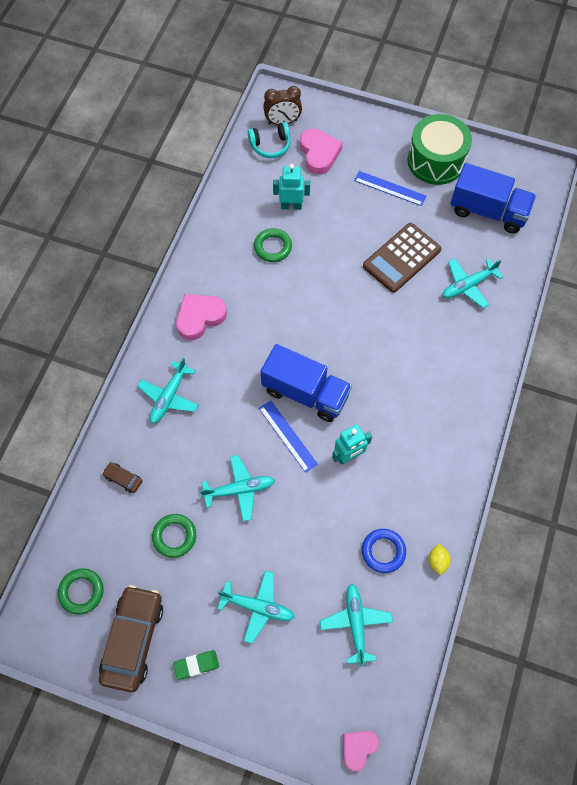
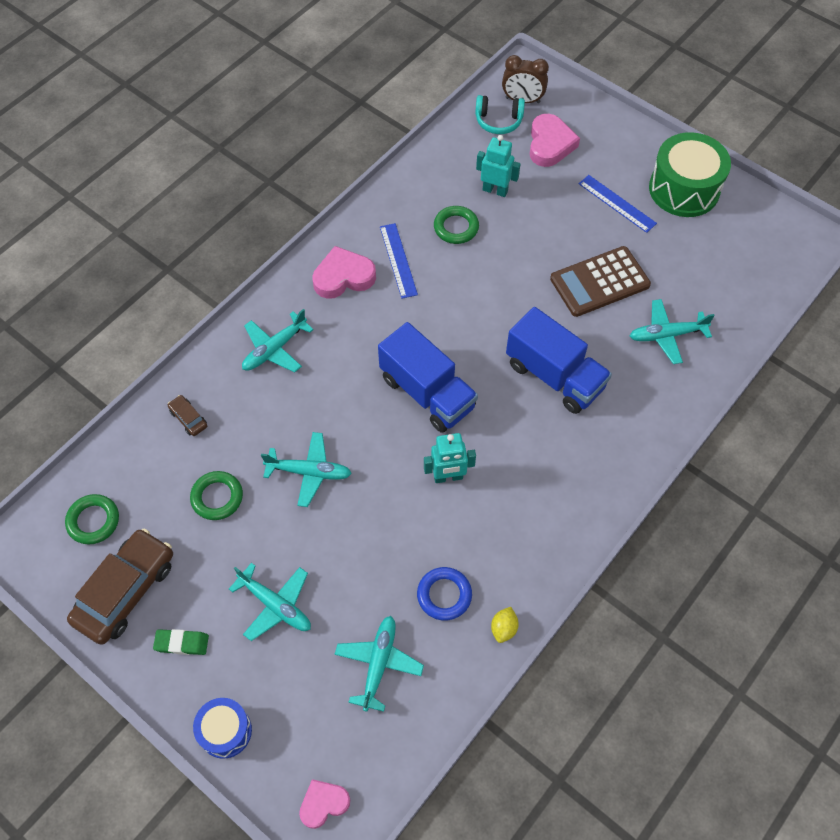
camera: 20 degrees right, 5 degrees down
(260, 721) = (225, 731): none -> blue drum
(288, 436) = (388, 432): blue ruler -> blue ruler (398, 260)
(488, 211) = (724, 261): blue truck -> blue truck (554, 376)

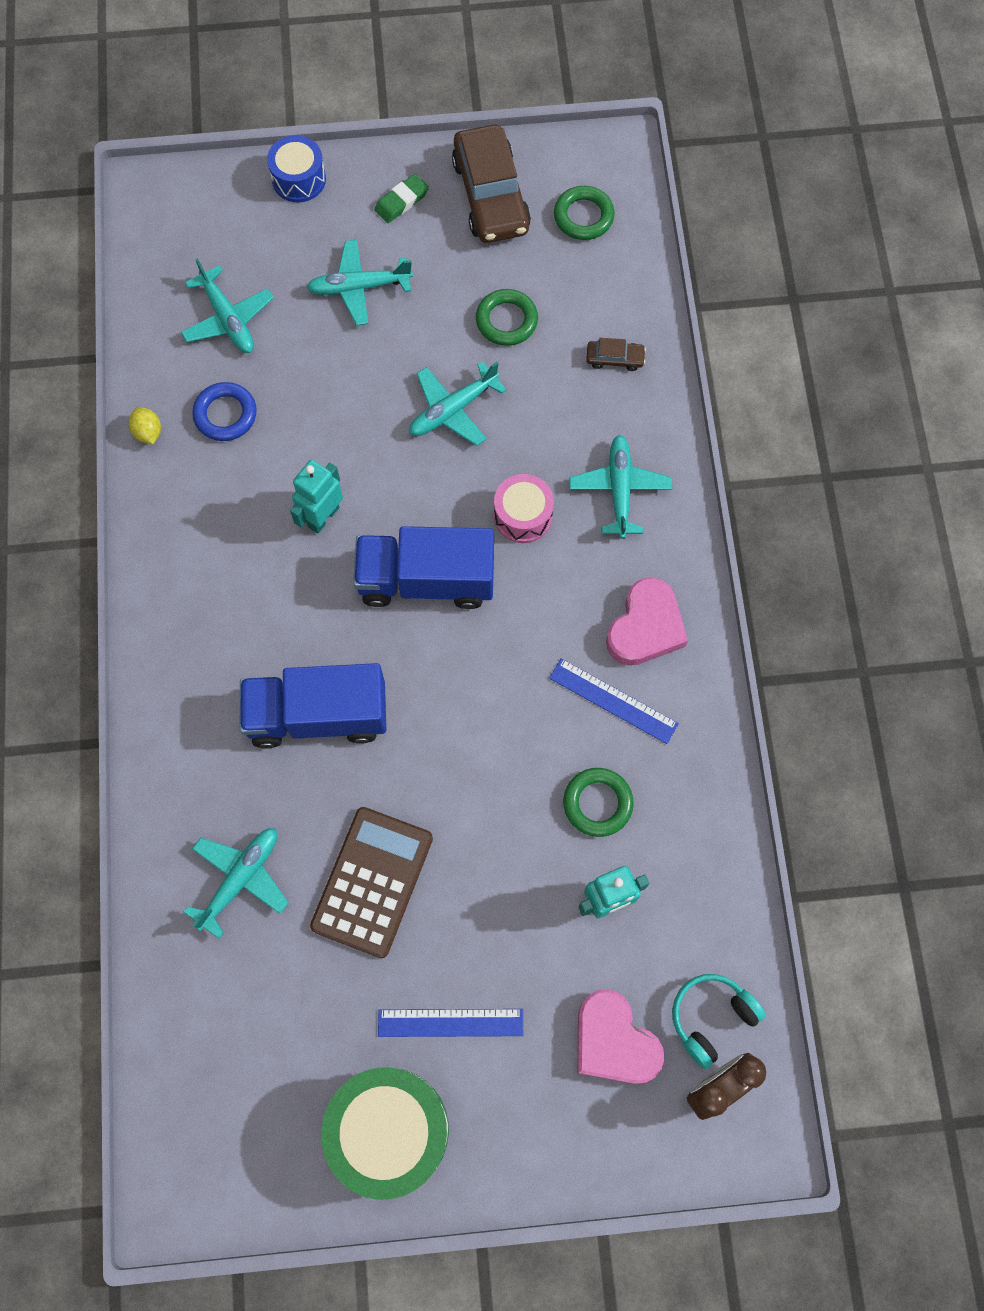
camera: 135 degrees right, 10 degrees up
(323, 804) = (174, 199): pink heart -> none
(339, 380) = (523, 516): none -> pink drum

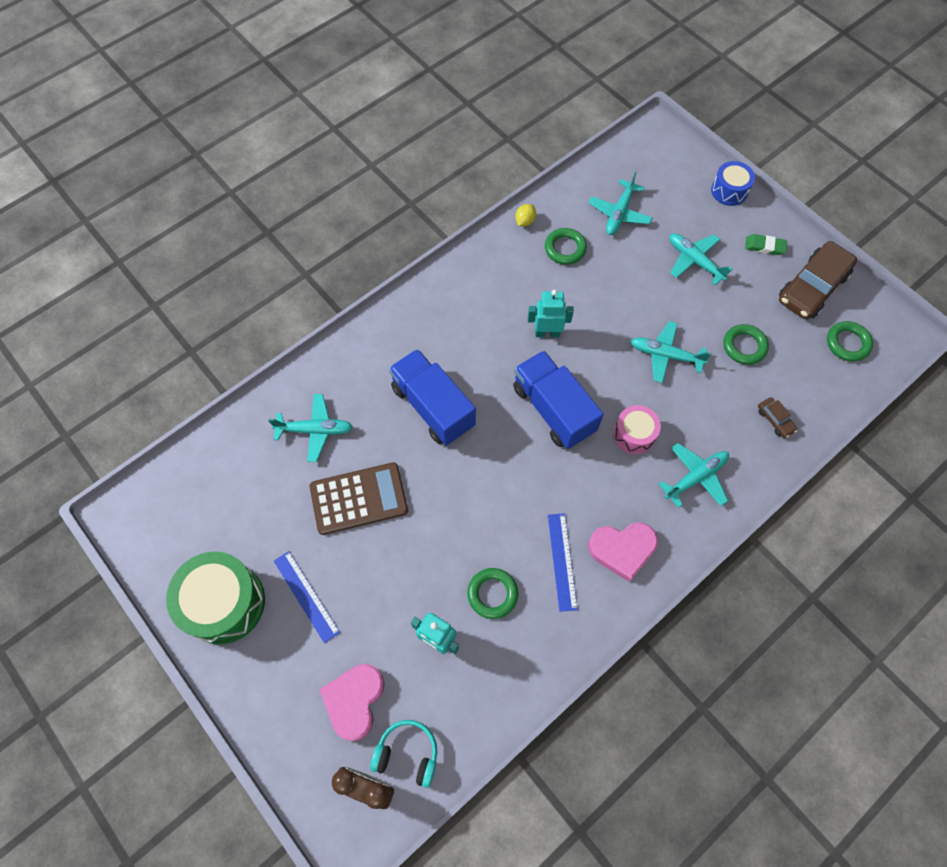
camera: 55 degrees right, 5 degrees down
(225, 414) = (565, 248): blue ring -> green ring

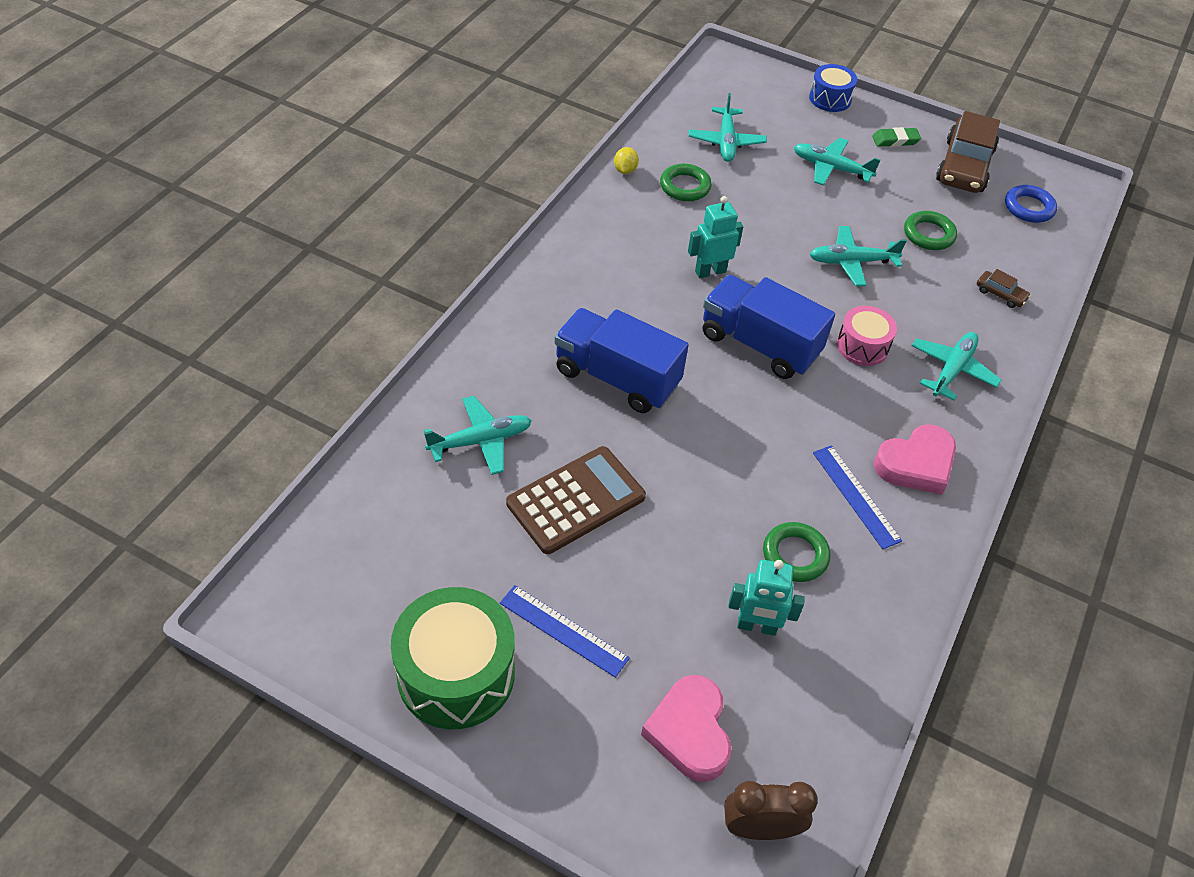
camera: 25 degrees left, 15 degrees down
(407, 754) = (789, 770): turquoise headphones -> none
(847, 343) = (1029, 207): green ring -> blue ring

